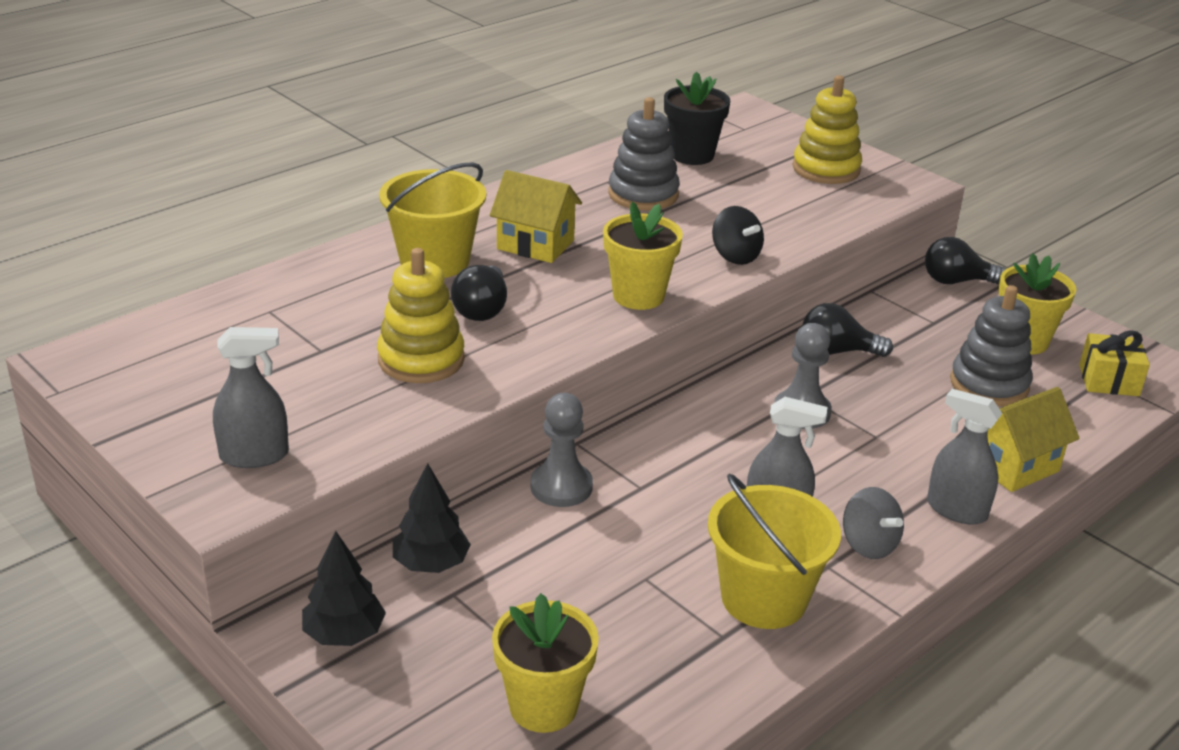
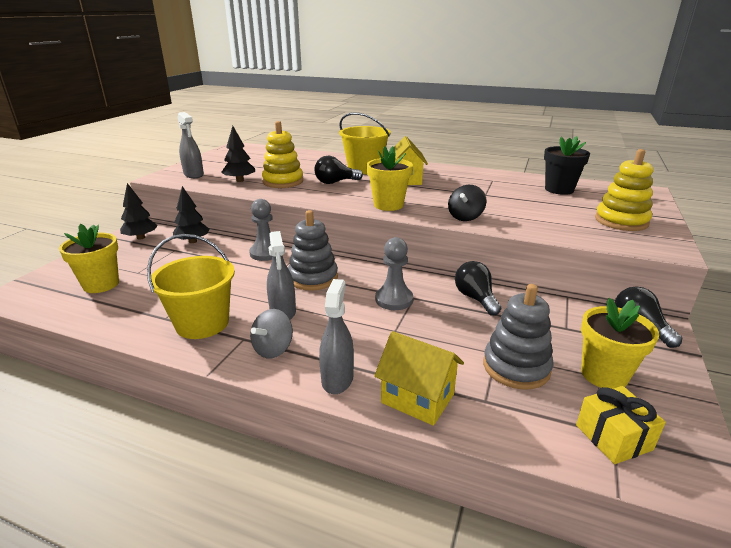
camera: 65 degrees right, 5 degrees down
(362, 405) = (240, 180): none -> black tree
(643, 194) = (493, 188): grey stacking toy -> grey stacking toy (313, 278)

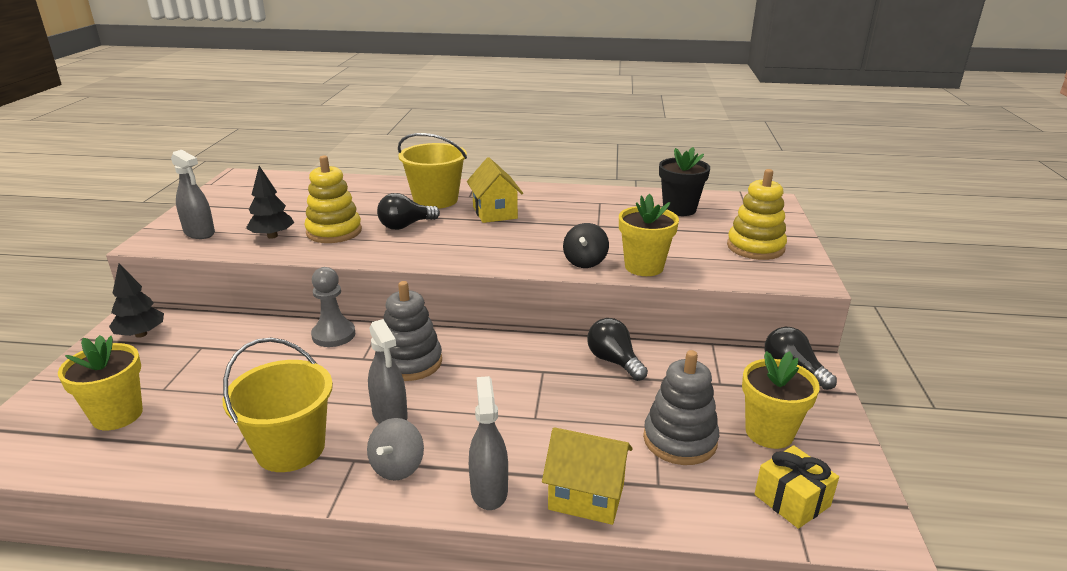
camera: 15 degrees left, 0 degrees up
(193, 241) = (222, 330): black tree -> none
(388, 205) = (487, 254): yellow flower pot -> yellow flower pot (644, 267)
(394, 299) = (520, 377): grey pawn -> none

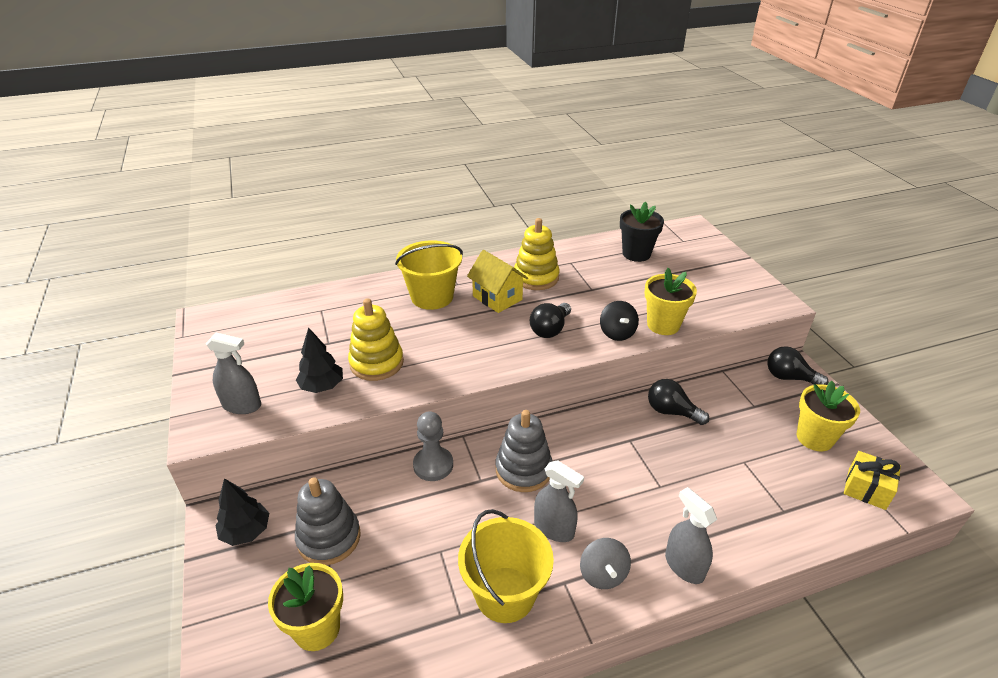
camera: 25 degrees left, 10 degrees up
(405, 226) = (435, 336): black light bulb -> black light bulb (550, 329)
(586, 497) = (749, 541): yellow house -> none
(680, 440) = (768, 467): grey stacking toy -> grey stacking toy (329, 538)
(755, 247) = (720, 280): yellow stacking toy -> yellow stacking toy (536, 277)

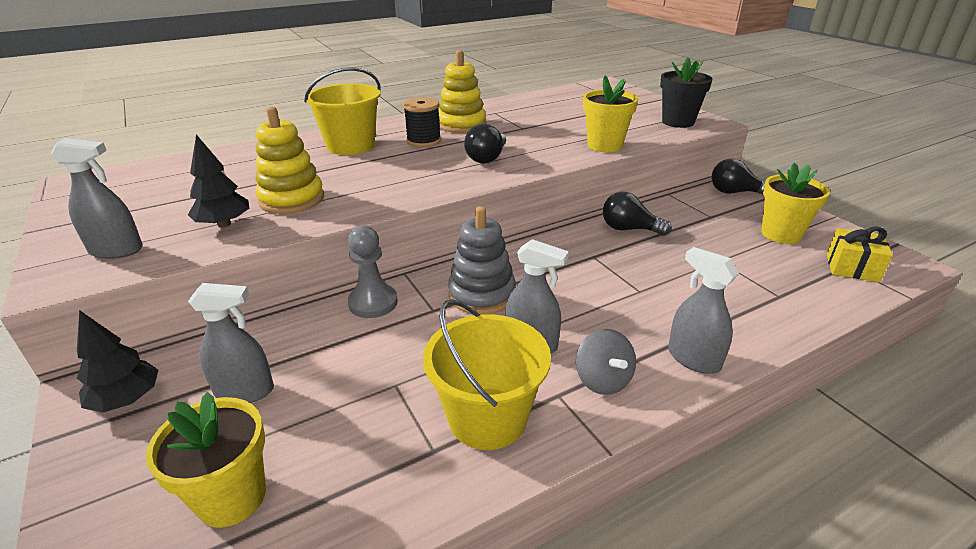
camera: 10 degrees left, 5 degrees down
(329, 538) = (244, 391): grey stacking toy -> grey spray bottle
(497, 298) = (424, 141): yellow house -> black spool
(617, 333) = (559, 155): black spinning top -> none
(636, 254) = (559, 103): black flower pot -> black flower pot (678, 122)

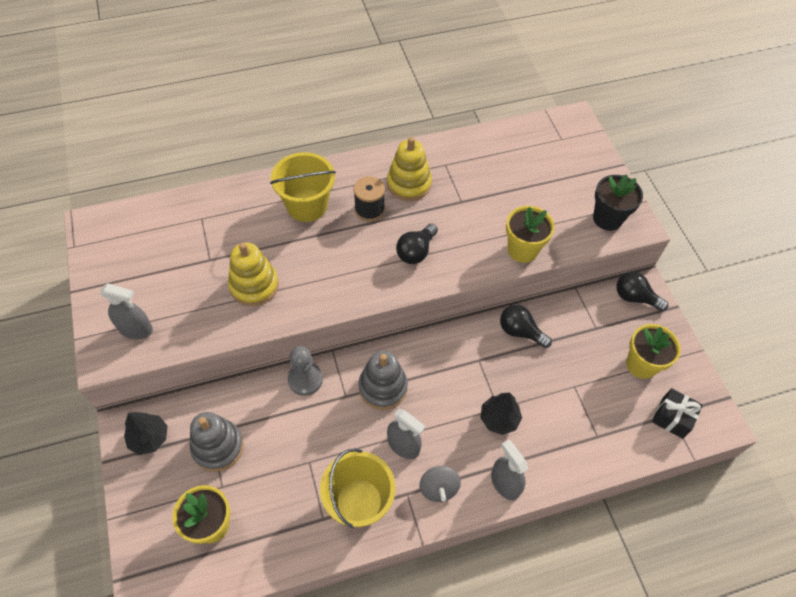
camera: 10 degrees right, 25 degrees up
(224, 224) = (205, 310): black tree -> black tree (499, 419)
(244, 391) = (218, 446): grey spray bottle -> grey stacking toy
(852, 267) = (672, 418): yellow gift -> black gift

